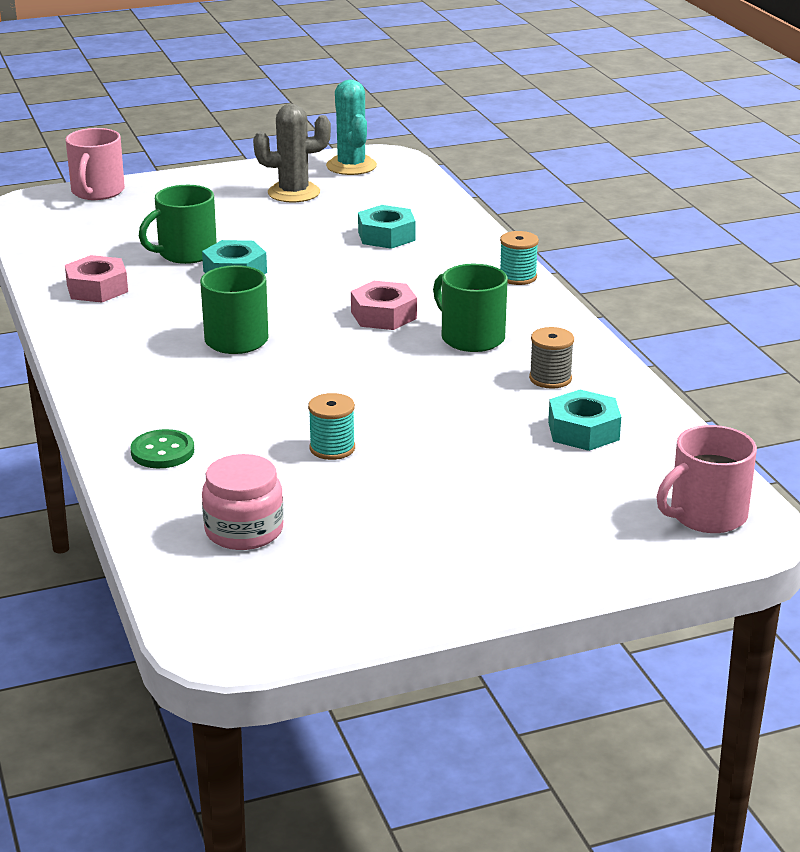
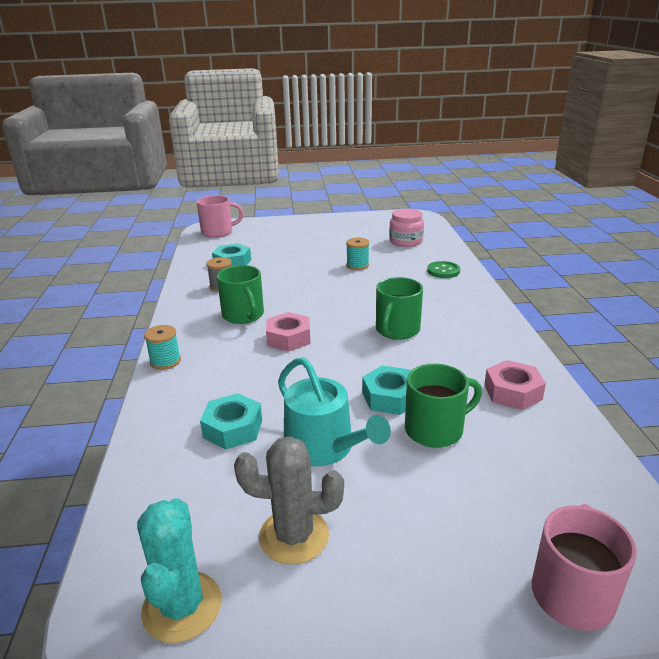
camera: 165 degrees left, 0 degrees up
(290, 233) = (324, 447): none -> turquoise watering can

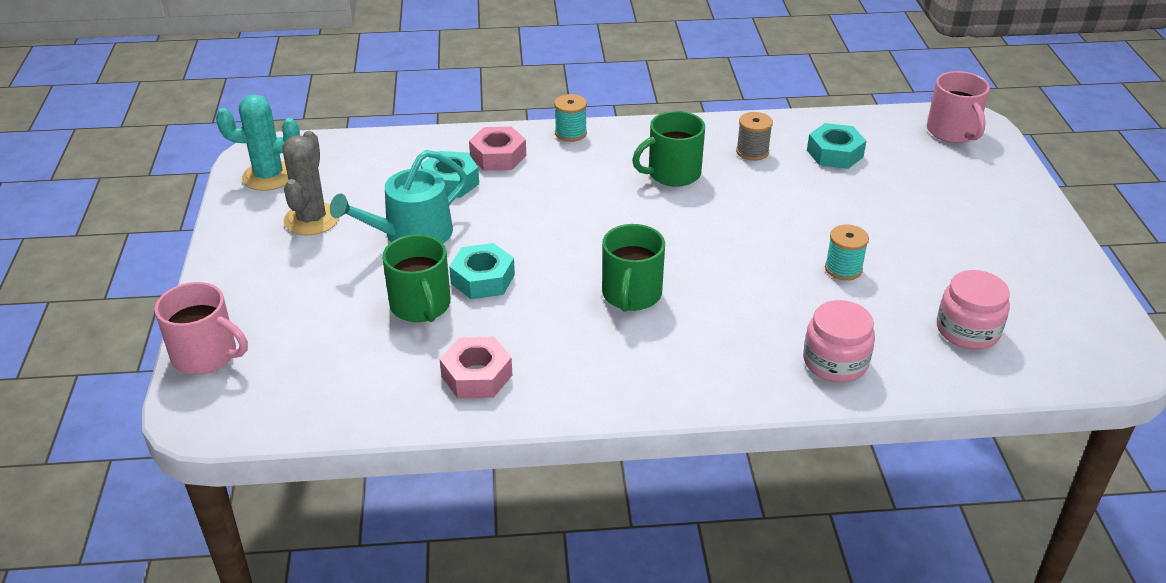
camera: 90 degrees right, 10 degrees up
(288, 338) = (614, 208): pink nut -> pink nut (498, 156)
(397, 330) = (631, 295): green mug -> green mug turned 105 degrees counterclockwise
(443, 271) = (835, 362): green button -> pink jar

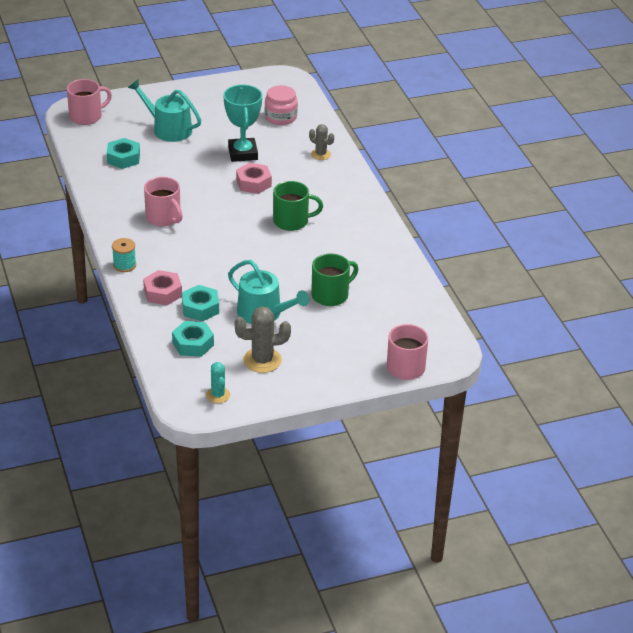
camera: 105 degrees left, 0 degrees up
(269, 176) = (218, 395): turquoise cactus -> turquoise cactus, size x0.62
(476, 376) = (379, 264): pink nut -> pink nut (253, 183)
(483, 279) = (298, 276): turquoise nut -> turquoise nut (193, 344)
(672, 173) = (164, 218): green mug -> pink mug
(752, 152) = (129, 189): grey spool -> none
(835, 362) = (321, 154): pink jar -> grey cactus
(843, 269) = (243, 153): turquoise spool -> turquoise trophy
(920, 201) = (168, 129): none -> turquoise watering can

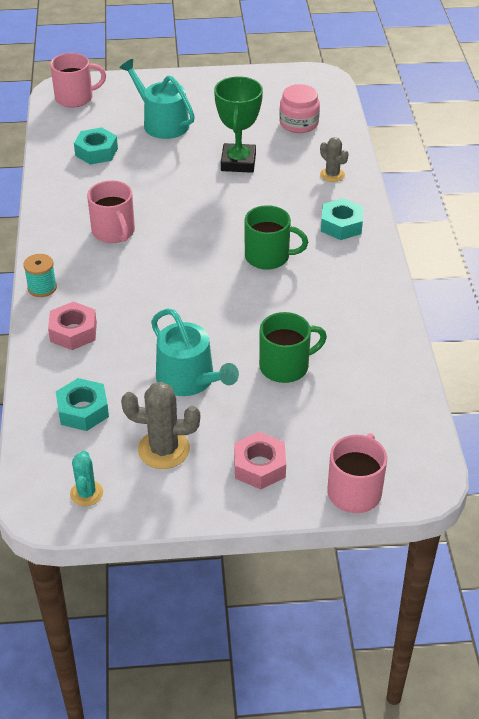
camera: 15 degrees right, 5 degrees up
(200, 308) = (112, 360): turquoise nut -> turquoise nut (341, 225)
(243, 153) = (238, 162): turquoise trophy -> green trophy
(253, 183) = (238, 201): pink nut -> pink nut (259, 466)

